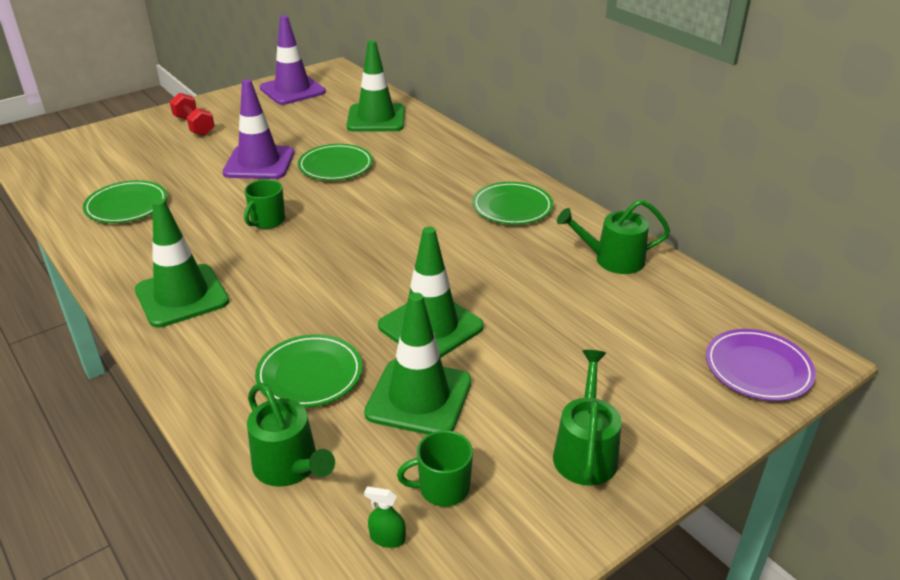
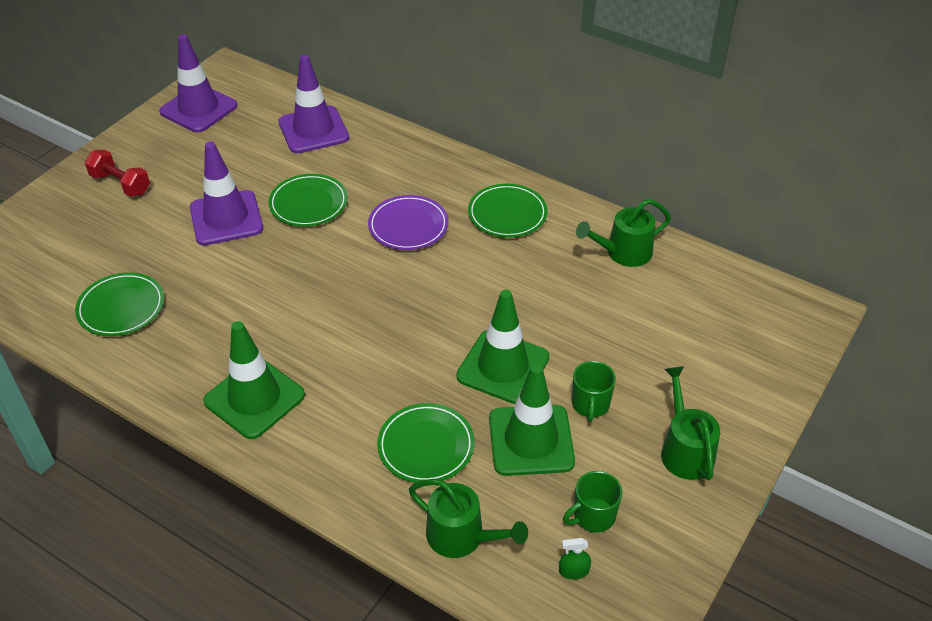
camera: 20 degrees left, 10 degrees up
(267, 221) = (282, 290): green mug -> green mug (590, 405)
(376, 118) = (313, 130): green traffic cone -> purple traffic cone
(758, 368) = (782, 334): purple plate -> purple plate (408, 226)

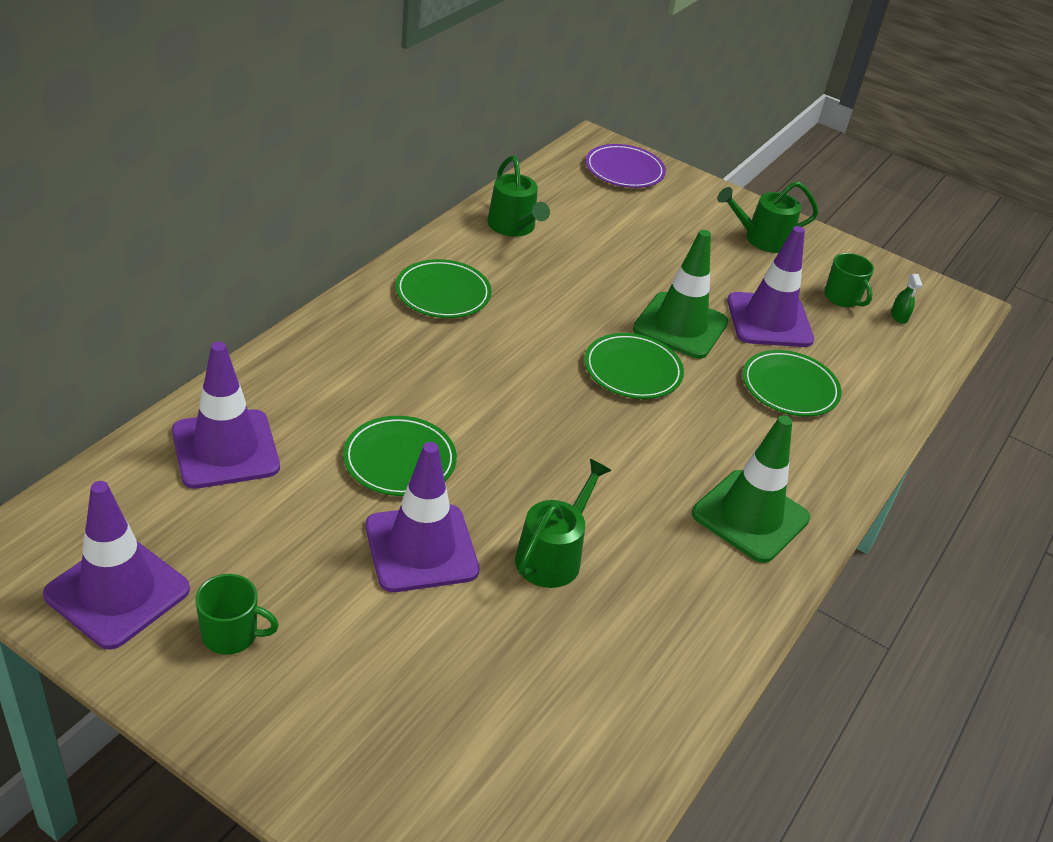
camera: 95 degrees left, 5 degrees down
(120, 184) = (314, 691): red dumbbell -> none
(121, 307) = (607, 662): green plate -> green plate (632, 370)
(408, 226) = (456, 372): purple plate -> purple plate (624, 170)
(461, 536) = (885, 374): green watering can -> green watering can (553, 555)
(531, 440) = (769, 320): green traffic cone -> purple traffic cone
(590, 405) = (720, 280): green mug -> green mug (231, 635)

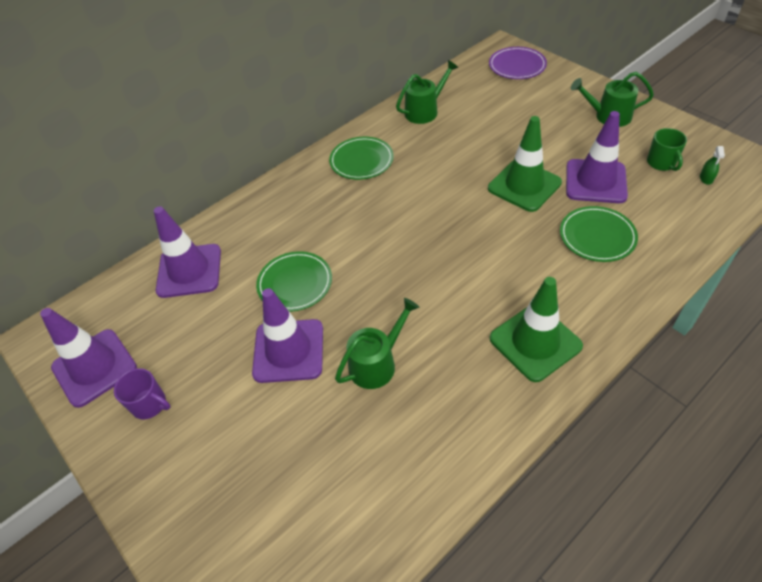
camera: 25 degrees right, 10 degrees up
(231, 635) = (150, 404): green mug -> purple mug
(513, 227) = (425, 111): green watering can -> green watering can turned 120 degrees counterclockwise
(632, 370) = (478, 220): green plate -> none

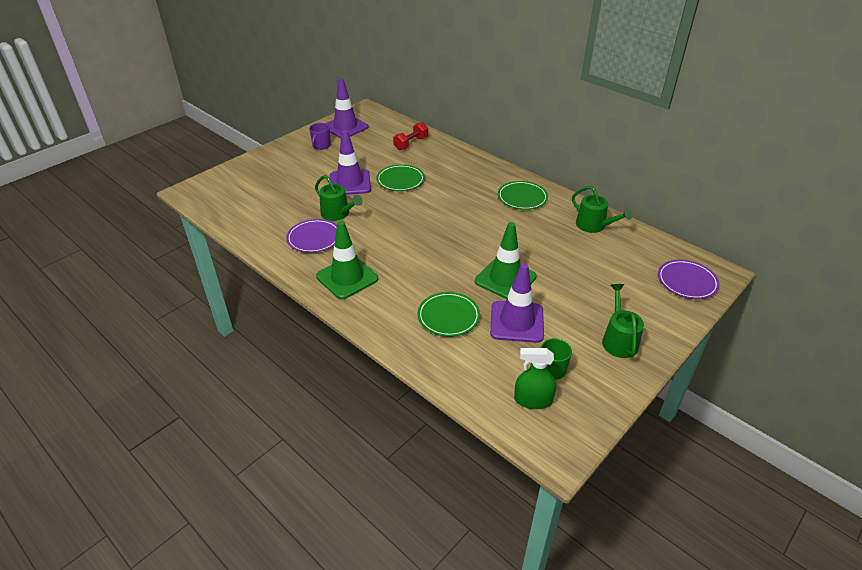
camera: 80 degrees right, 10 degrees down
(189, 271) = (411, 143): purple traffic cone -> red dumbbell
(441, 392) = (314, 238): none -> purple plate
(706, 178) = (533, 400): green spray bottle -> green spray bottle, size x1.89

